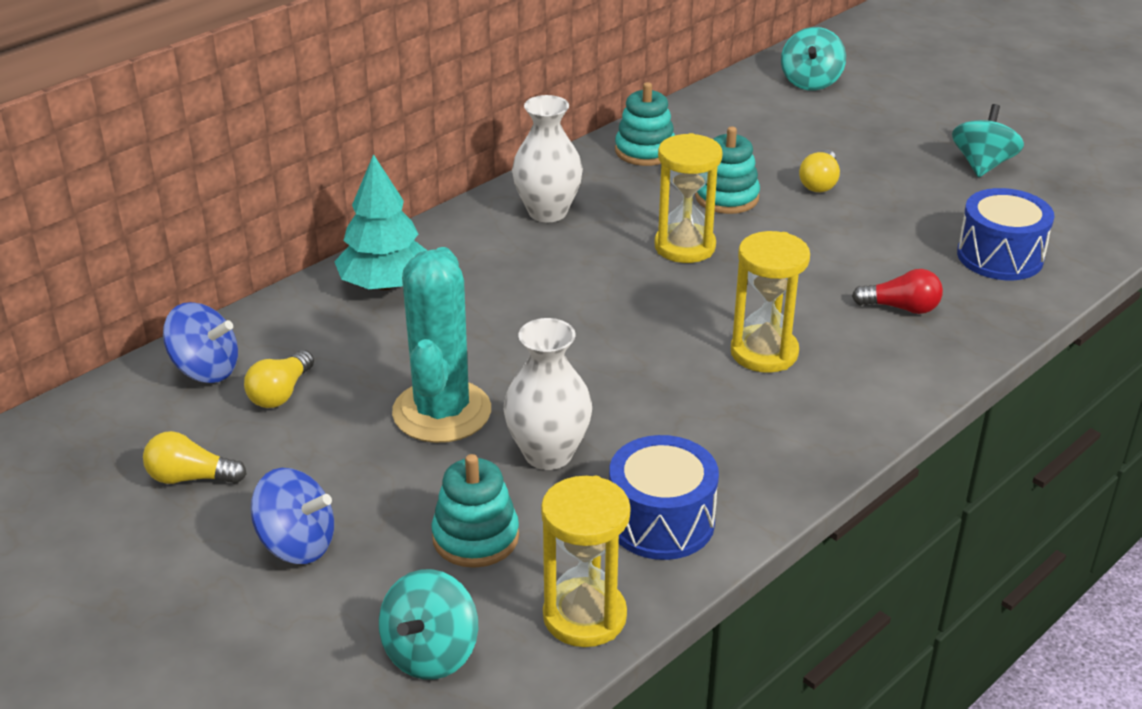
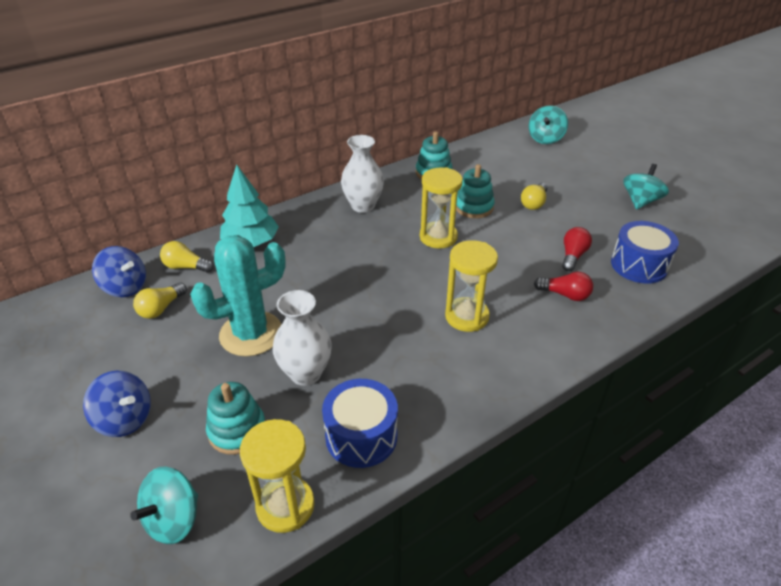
camera: 10 degrees right, 5 degrees up
(190, 478) = (83, 361): yellow light bulb -> yellow light bulb (186, 267)
(442, 412) = (251, 334): turquoise cactus -> turquoise cactus turned 45 degrees clockwise
(899, 253) = (573, 256): none -> red light bulb

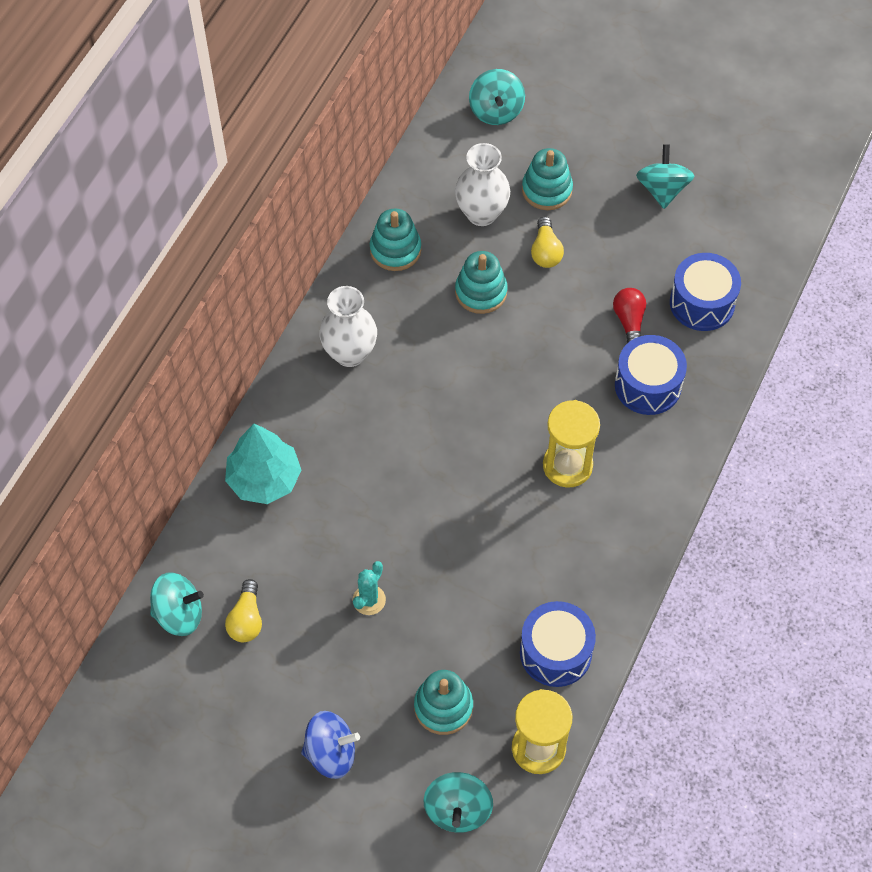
camera: 30 degrees left, 20 degrees up
(125, 287) = (179, 614): blue spinning top -> turquoise spinning top
(186, 267) = (221, 552): yellow light bulb -> none
(251, 334) = (369, 600): turquoise cactus -> turquoise cactus, size x0.46
(305, 373) = (458, 616): white vase -> white vase (481, 213)
(438, 237) = (470, 363): yellow hourglass -> none
(555, 178) = (547, 190): none -> turquoise stacking toy
(565, 295) = (648, 385): red light bulb -> blue drum

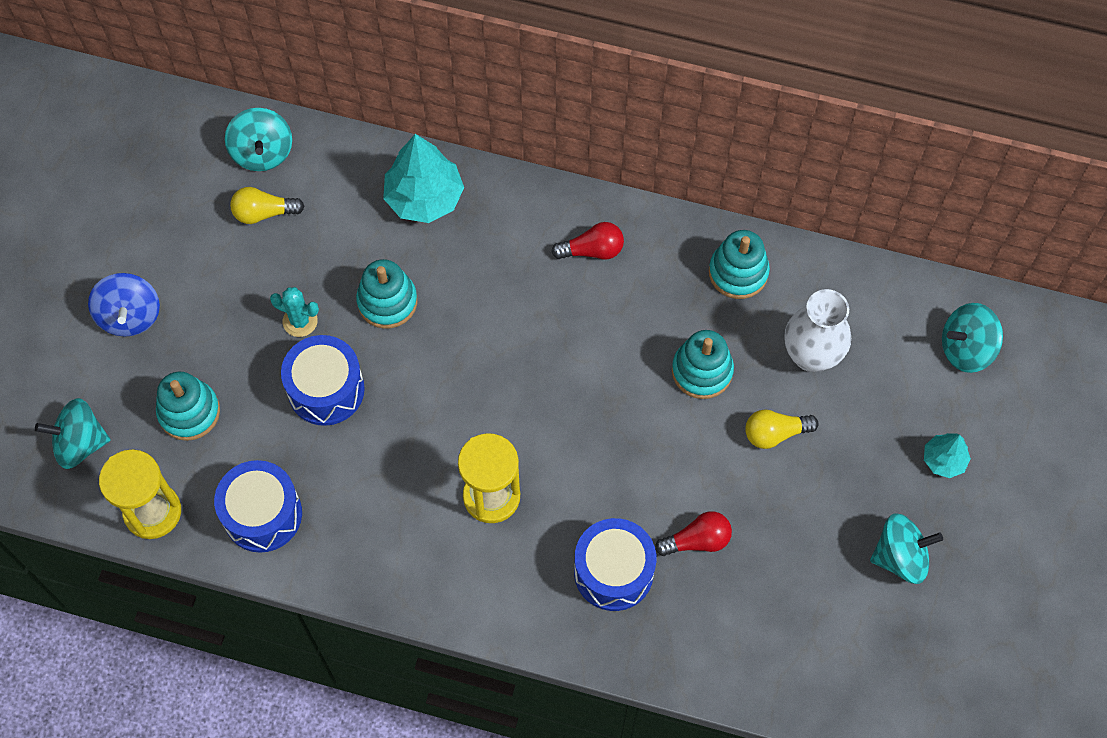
camera: 80 degrees right, 5 degrees up
(350, 353) = (592, 250): white vase -> red light bulb
(547, 190) = (864, 422): turquoise stacking toy -> turquoise stacking toy (387, 301)
(587, 145) = (943, 460): none -> turquoise tree
(702, 303) = (743, 622): blue drum -> blue drum (326, 389)

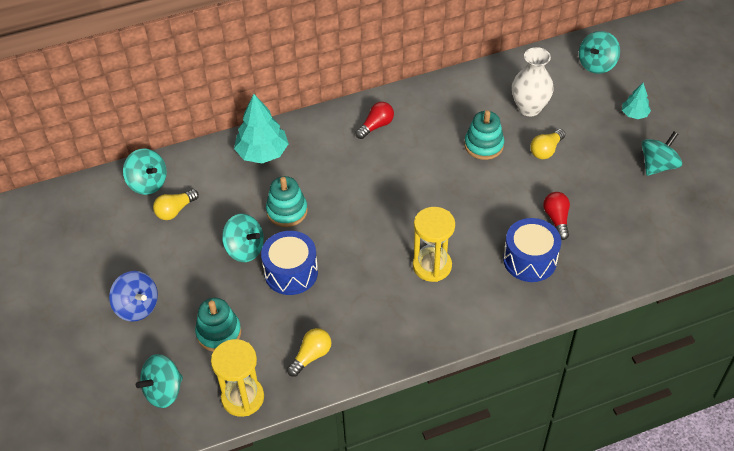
camera: 35 degrees left, 15 degrees down
(262, 514) = (311, 356): blue drum -> yellow light bulb
(300, 321) = (245, 249): turquoise cactus -> turquoise spinning top
(697, 540) = (556, 219): red light bulb -> red light bulb turned 45 degrees counterclockwise
(738, 272) = (459, 94): turquoise stacking toy -> none

